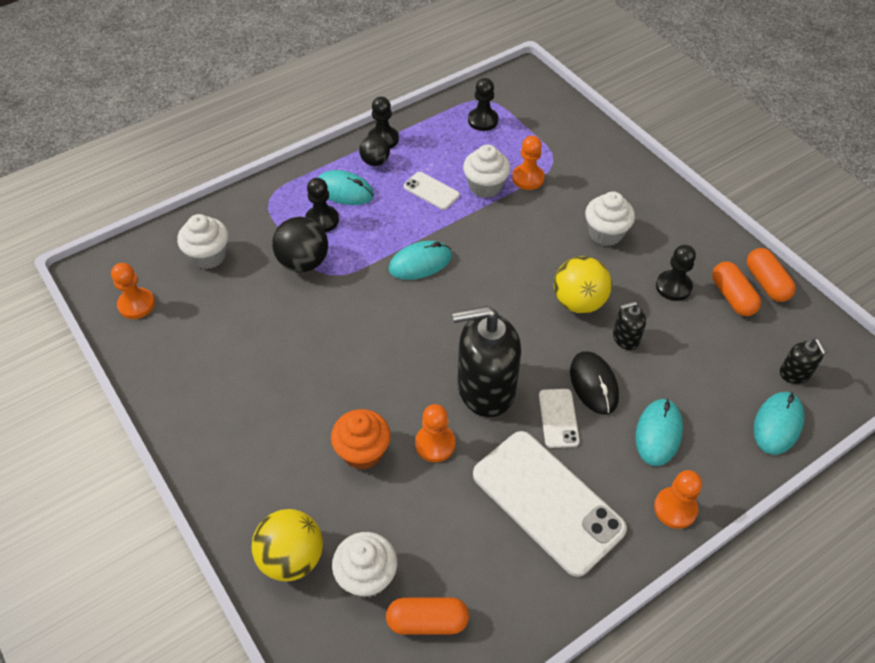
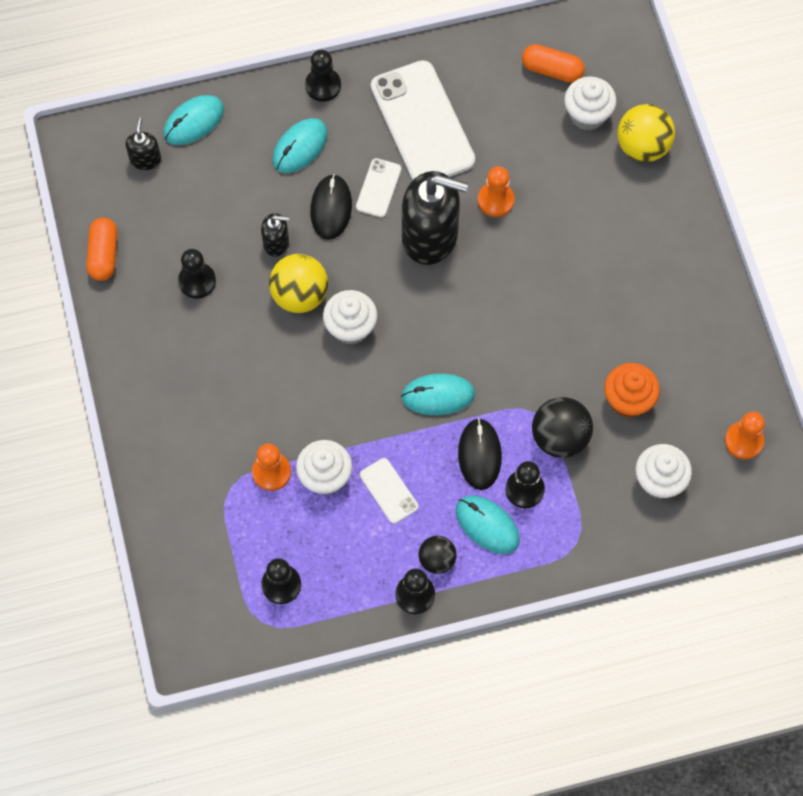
camera: 160 degrees left, 15 degrees up
(363, 451) = (560, 214): orange cupcake -> orange cupcake (628, 400)
(368, 232) = (479, 455): none -> black mouse
(605, 233) = (227, 367): white cupcake -> white cupcake (350, 327)
(675, 508) = (323, 85): orange pawn -> black pawn
(732, 297) = (147, 251): orange capsule -> none

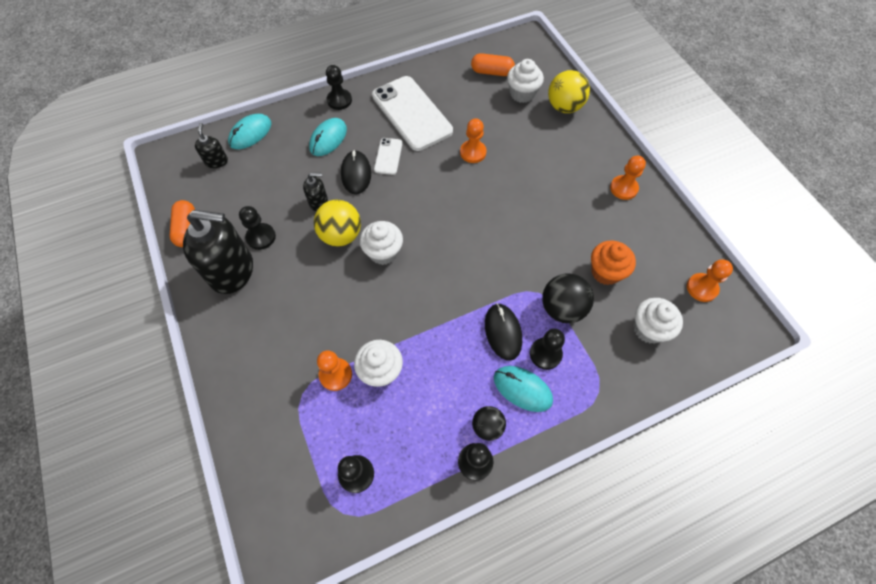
camera: 10 degrees left, 5 degrees down
(388, 491) = (435, 374): white phone -> none
(430, 236) = (431, 181): black soap dispenser -> black soap dispenser (232, 271)
(438, 395) = (460, 291): turquoise mouse -> none
(688, 287) = (623, 188): none -> orange pawn

